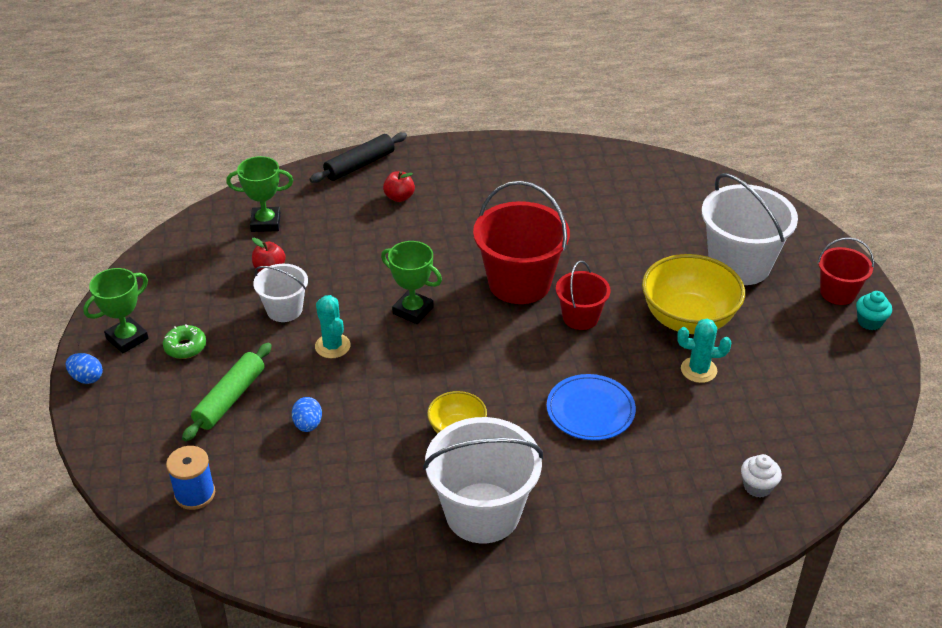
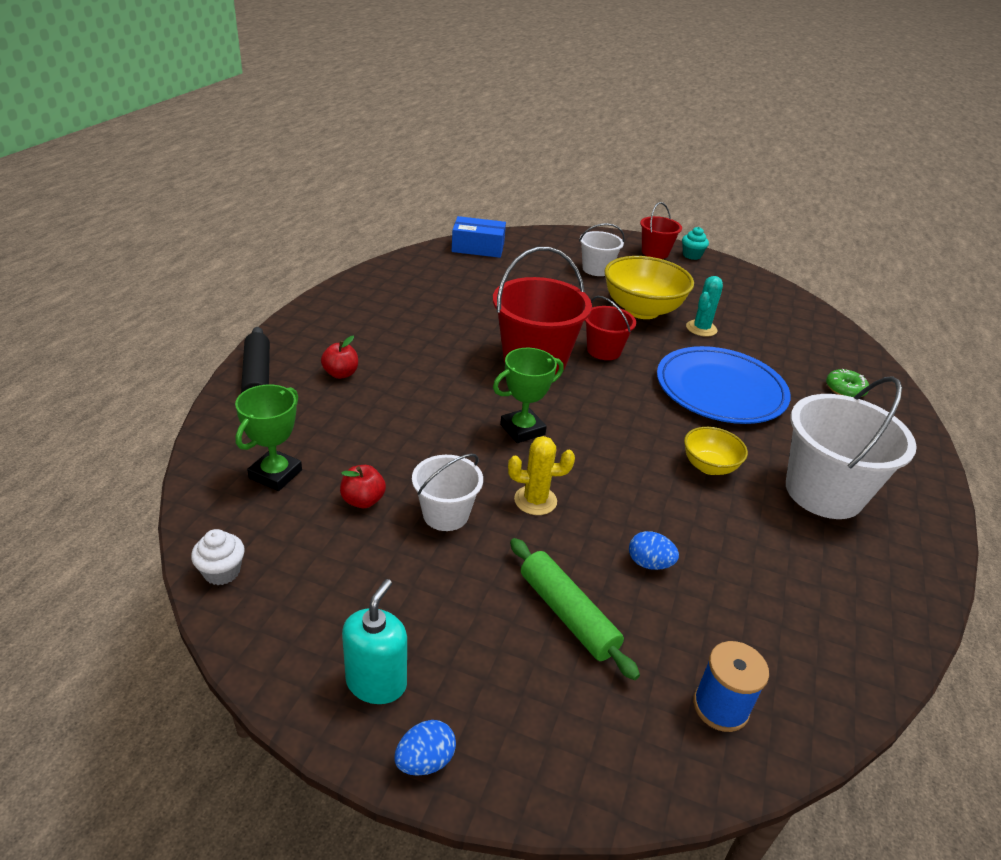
camera: 65 degrees left, 5 degrees down
(127, 338) = (376, 682): green trophy -> turquoise soap dispenser
(185, 347) = (443, 625): green donut -> green donut (845, 389)
(332, 346) = (535, 500): turquoise cactus -> yellow cactus
(590, 410) = (720, 390): blue plate -> blue plate, size x1.59
(685, 179) = (478, 247): none -> blue box
(739, 265) = (596, 269): white bucket -> white bucket, size x0.56
(757, 487) = (836, 356): white cupcake -> white cupcake (222, 572)

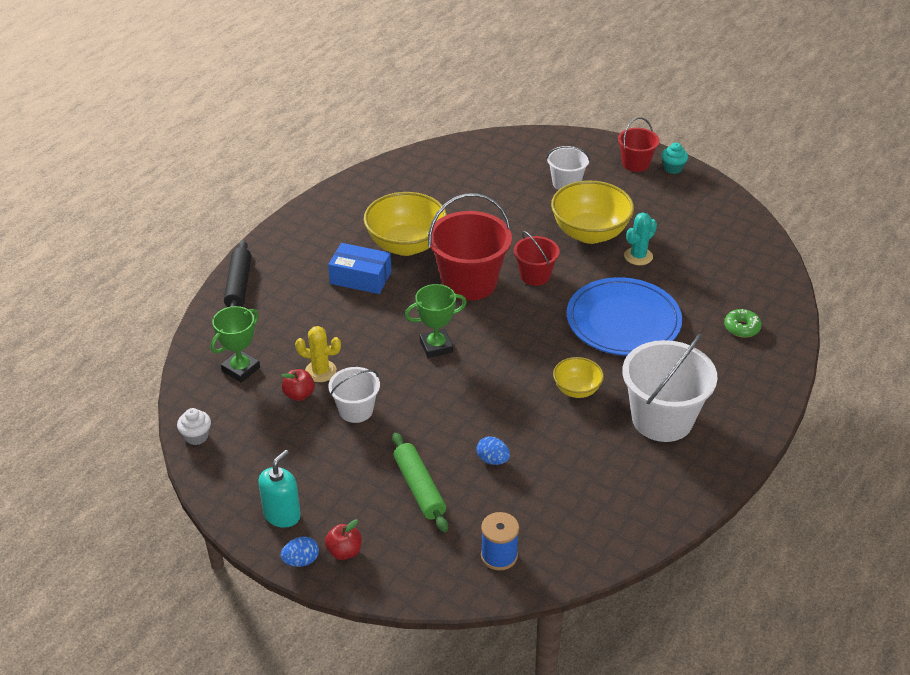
camera: 15 degrees right, 5 degrees up
(341, 374) = (304, 286): red apple -> red apple (344, 551)
(450, 328) = (406, 245): none -> yellow bowl
(478, 247) = (459, 153): blue box -> blue box (360, 278)
(535, 500) = (425, 405): yellow cactus -> yellow cactus (320, 371)

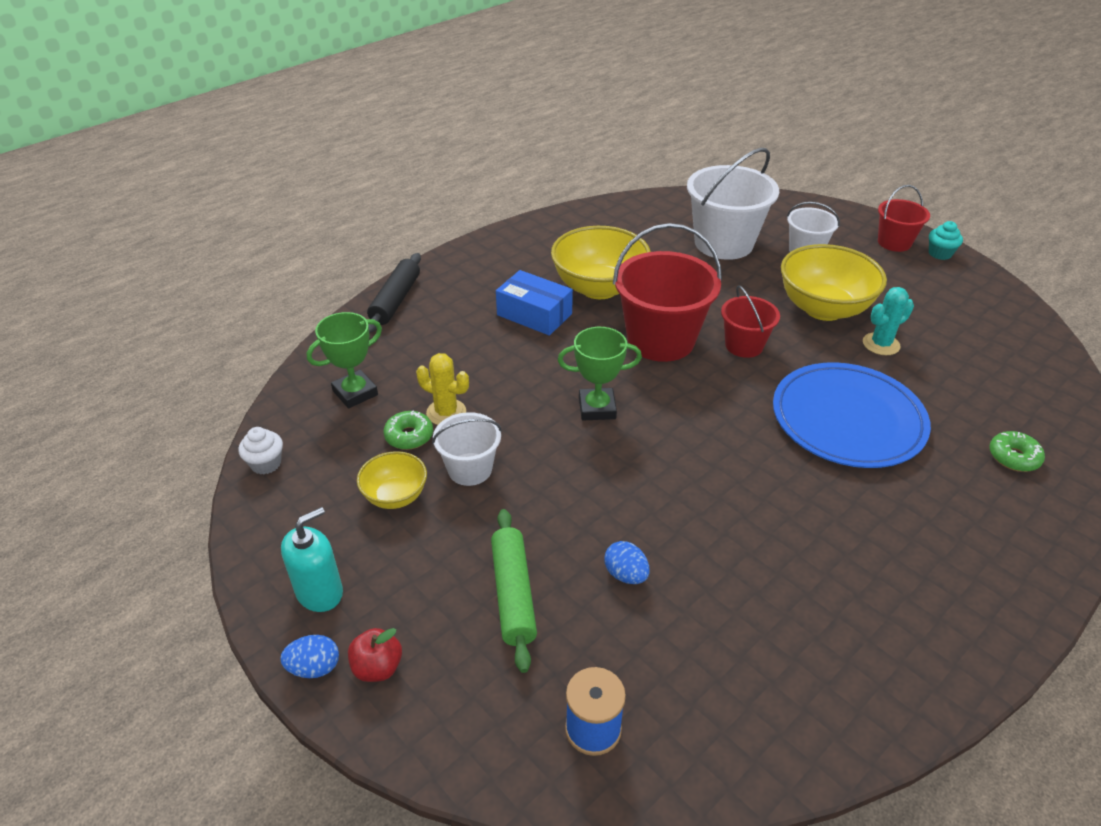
camera: 15 degrees right, 0 degrees up
(299, 395) = (409, 436): red apple -> green donut
(577, 390) = (766, 498): yellow bowl -> yellow bowl (395, 496)
(662, 419) = (881, 565): white bucket -> white bucket (723, 243)

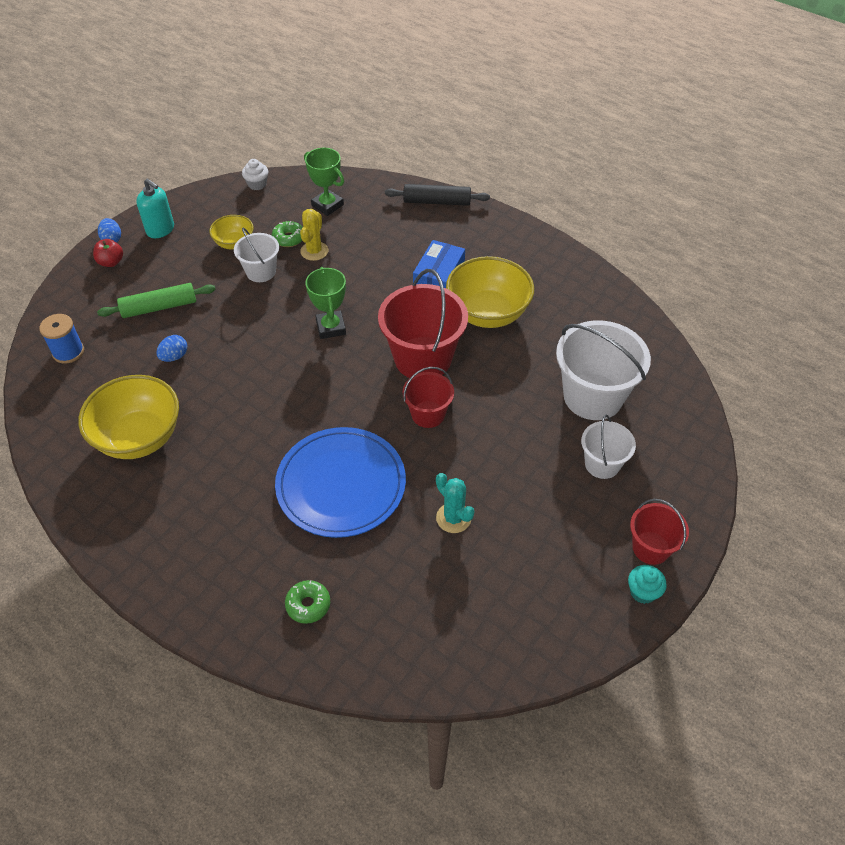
camera: 80 degrees right, 10 degrees up
(823, 308) = (501, 475): yellow bowl -> yellow bowl (139, 437)

